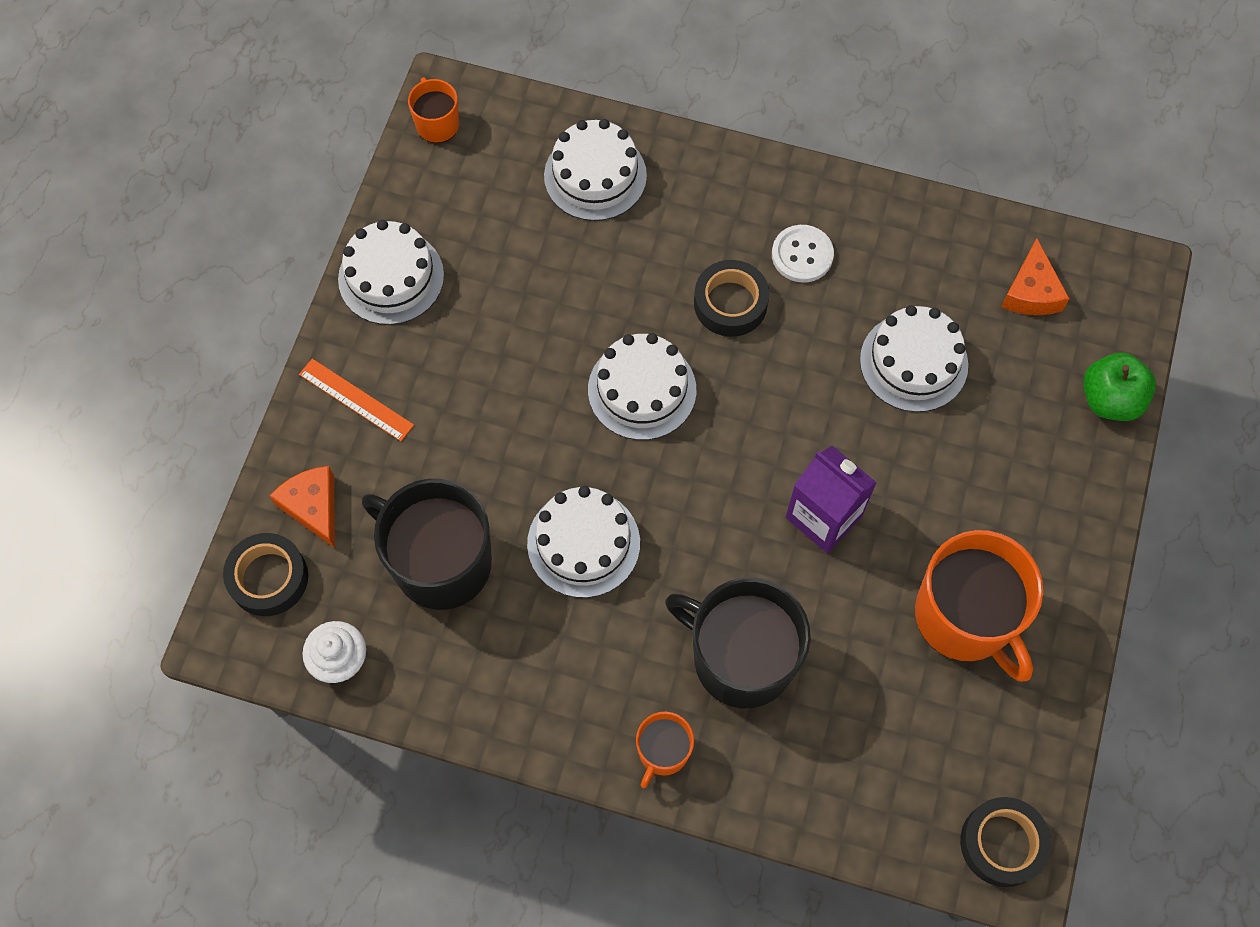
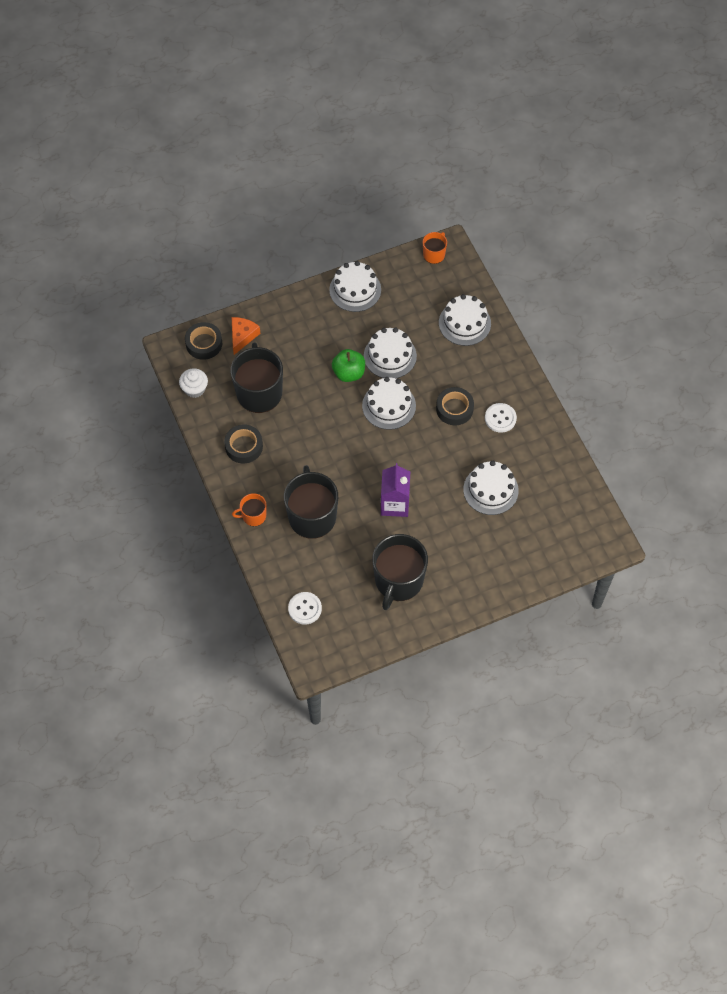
camera: 50 degrees right, 5 degrees down
(356, 399) = (296, 317): orange ruler -> none
(583, 543) = (309, 432): white cake -> white cake (390, 356)
(903, 803) = (305, 608): none -> white button
(965, 617) = (398, 580): orange mug -> black mug
(1002, 843) = (319, 653): black tape -> black tape (244, 446)
(1031, 292) = (564, 510): orange cheese -> none
(1110, 399) = (542, 571): green apple -> green apple (349, 373)

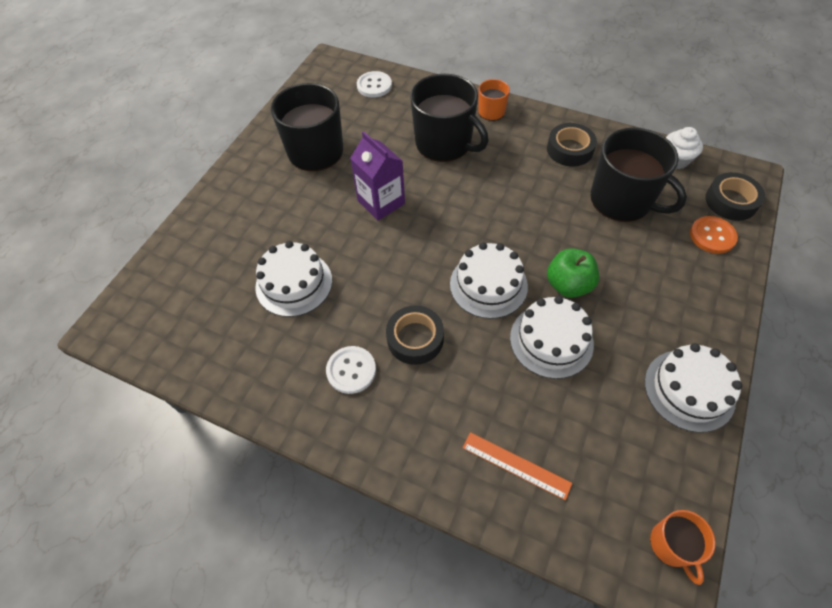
camera: 140 degrees right, 5 degrees down
(242, 336) = (712, 236): orange cheese -> orange button
(464, 323) = (516, 465): white cake -> orange ruler

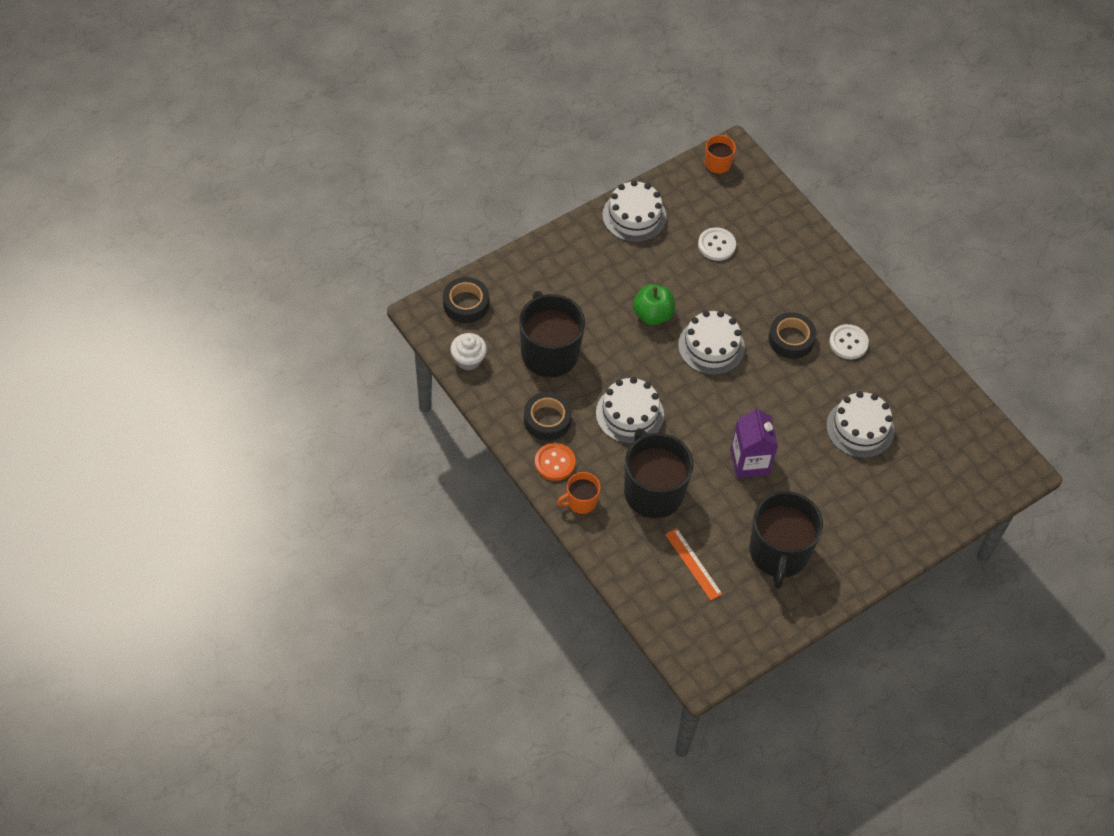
camera: 155 degrees left, 0 degrees up
(374, 86) = (674, 604): white button -> white button (716, 245)
(516, 465) = (775, 238): orange ruler -> orange ruler (693, 564)
(551, 340) = (697, 288): white cake -> white cake (629, 414)
(712, 236) = (511, 289): orange button -> orange button (555, 463)

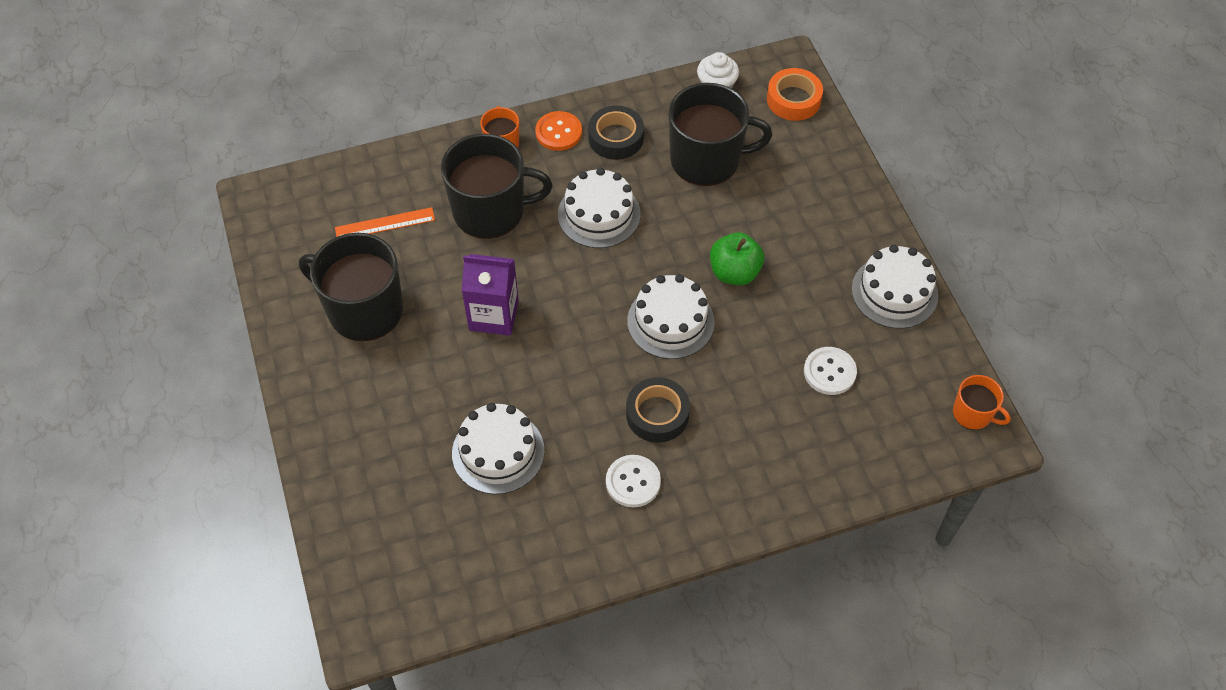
camera: 110 degrees right, 0 degrees up
(466, 304) = (793, 100): black tape -> orange tape

